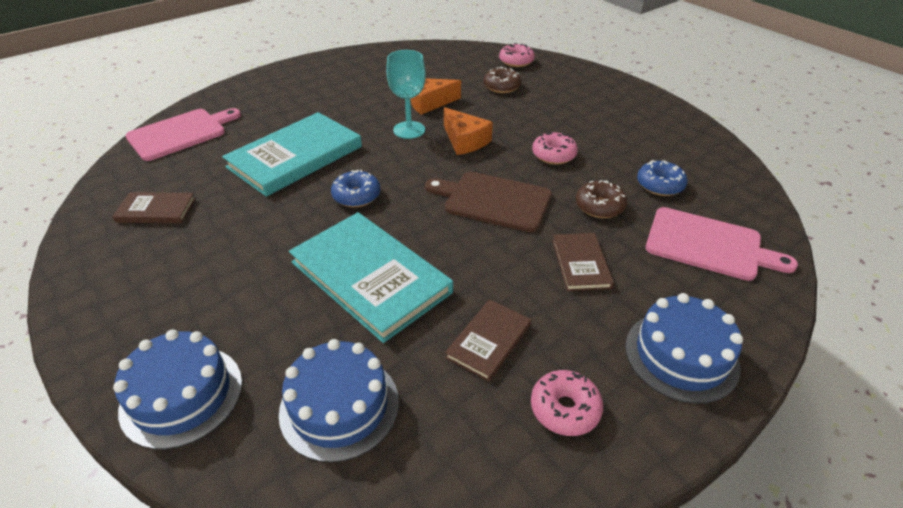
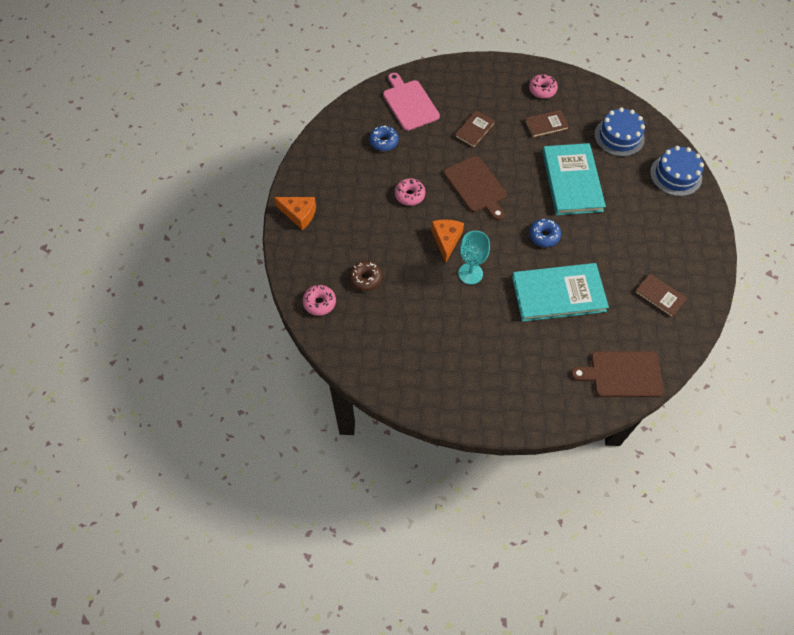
camera: 140 degrees left, 20 degrees up
(181, 133) = (622, 374): pink cutting board -> brown cutting board
(429, 103) = (432, 294): orange cheese -> orange cheese (299, 214)
(599, 206) = (429, 150): brown donut -> none
(681, 355) = (482, 79): blue cake -> none

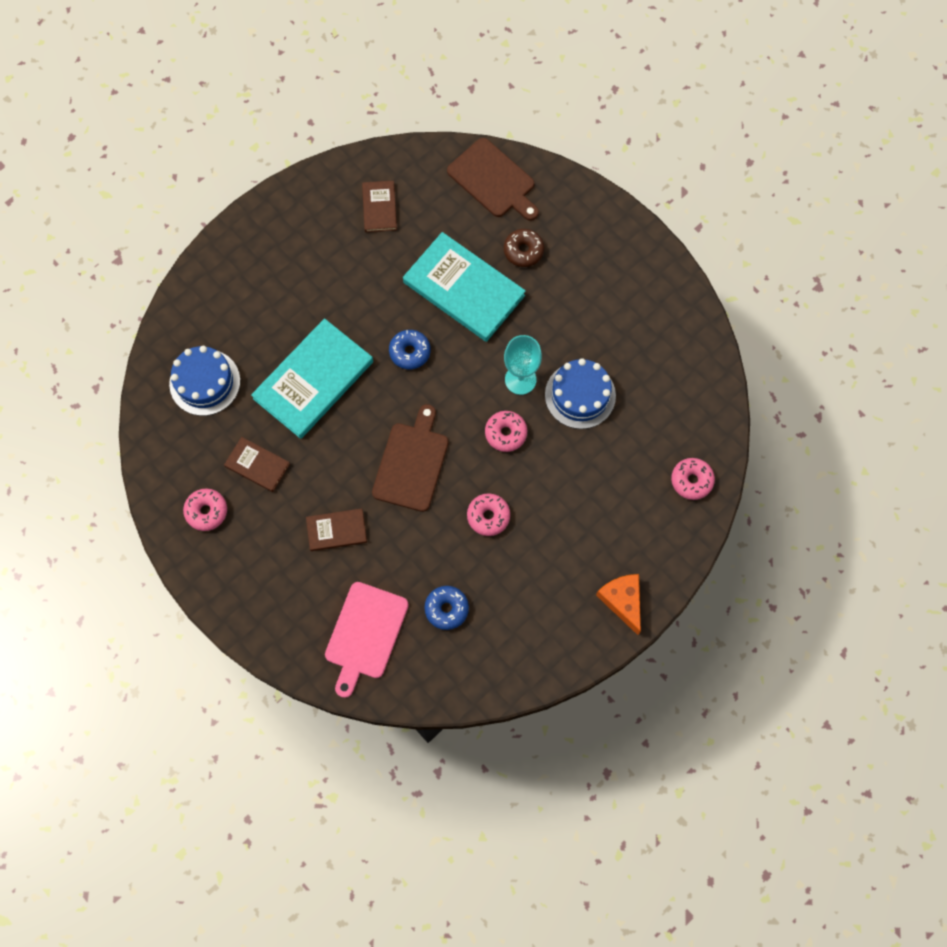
camera: 135 degrees left, 10 degrees up
(365, 278) = (624, 465): brown donut -> brown donut (523, 251)
(446, 240) = (505, 433): orange cheese -> pink donut
(675, 175) = (210, 293): blue cake -> blue cake (580, 395)

